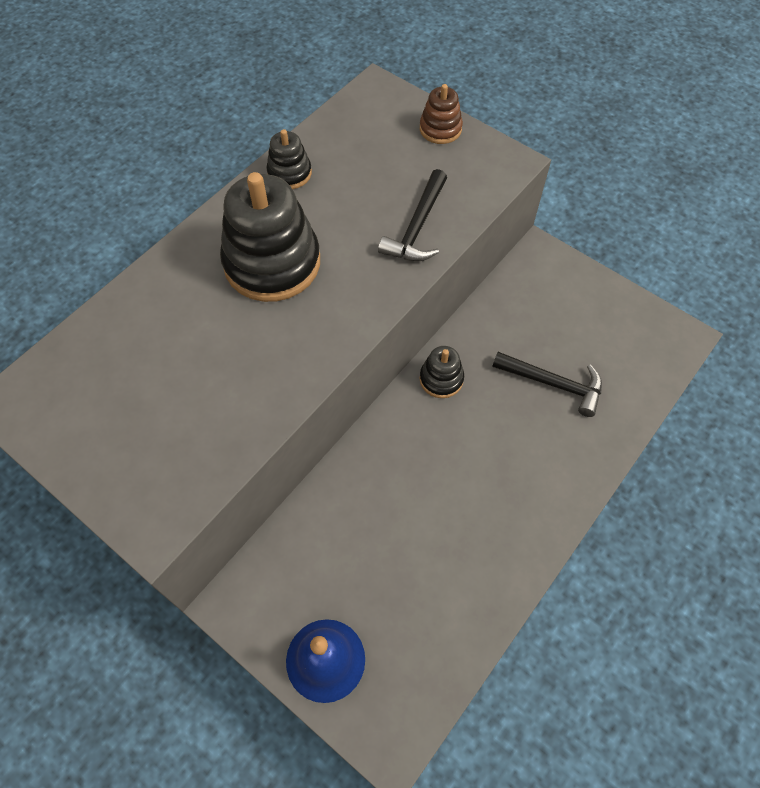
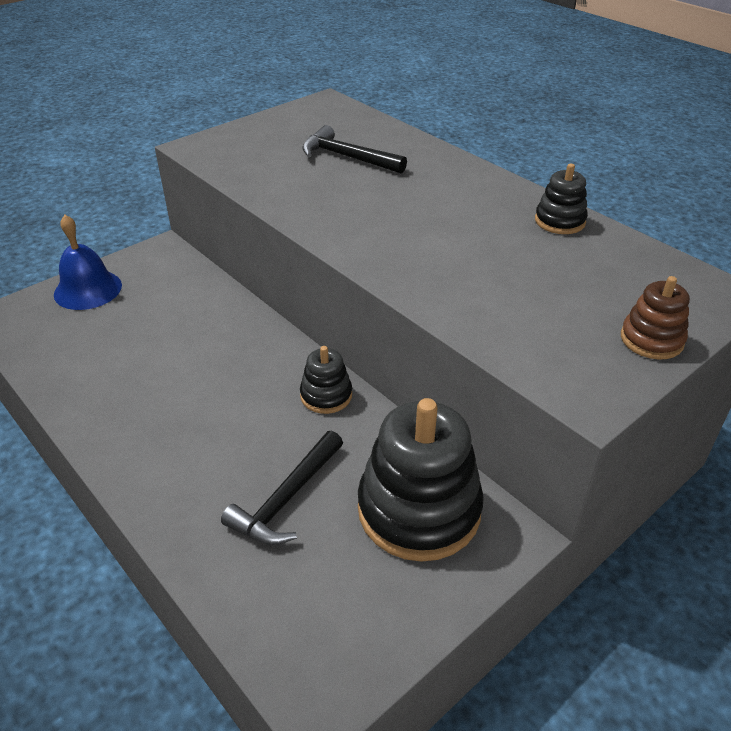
camera: 100 degrees right, 20 degrees down
(272, 263) = (433, 204): black stacking toy -> black stacking toy (419, 509)
(417, 227) = (470, 298): black hammer -> black hammer (347, 157)

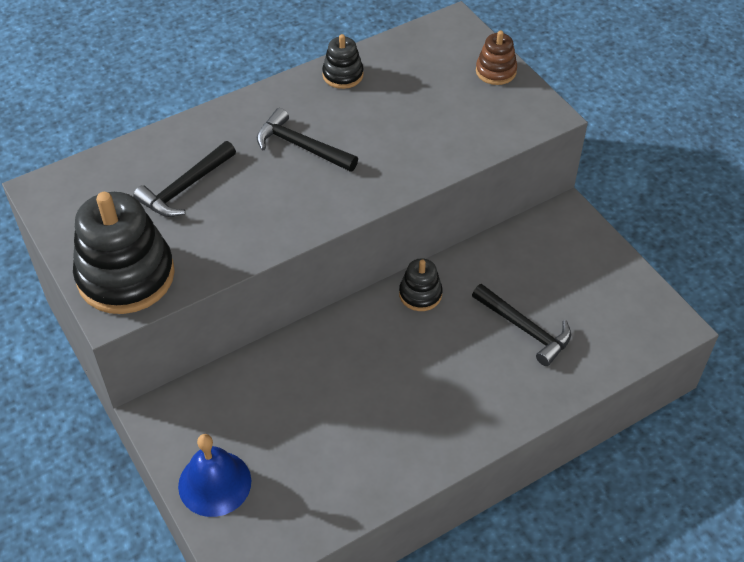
camera: 80 degrees left, 10 degrees up
(419, 509) = (542, 256): black stacking toy -> black stacking toy (126, 276)
(429, 209) = (301, 146): none -> black hammer

